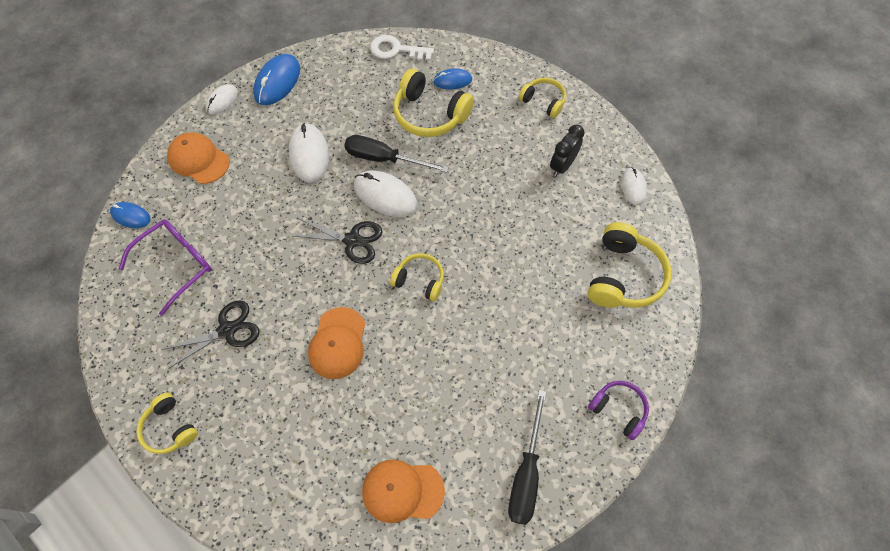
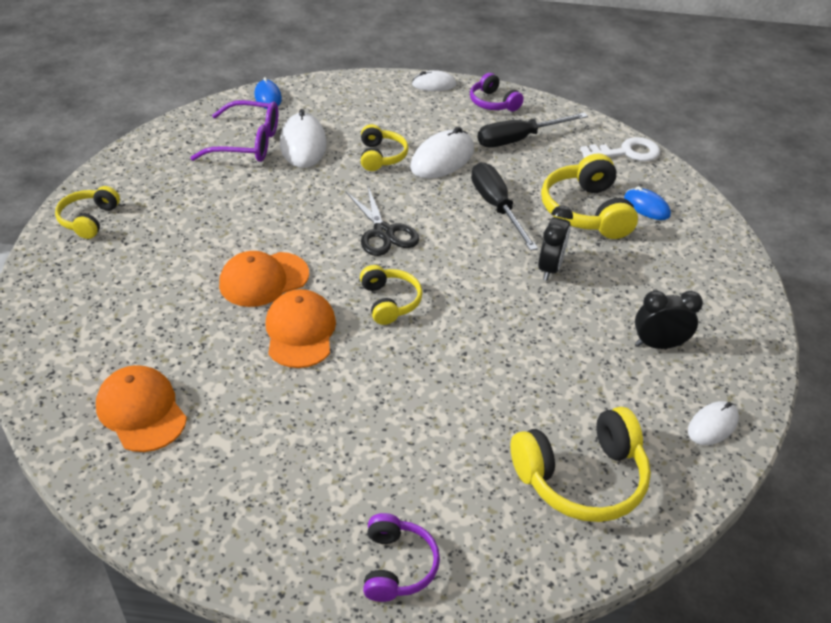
camera: 50 degrees right, 20 degrees down
(198, 160) = (361, 102): orange cap -> orange cap (300, 332)
(227, 330) = (212, 203): black scissors -> none
(277, 82) = (493, 103): blue mouse -> purple headphones
(385, 195) = (457, 229): white mouse -> white mouse (303, 144)
(396, 50) = (627, 152): white key -> white key turned 105 degrees clockwise
(461, 171) = (550, 268): none -> black clock
(526, 473) = (240, 511): black screwdriver -> black screwdriver (518, 139)
(543, 101) = (718, 287): yellow headphones -> yellow headphones (381, 156)

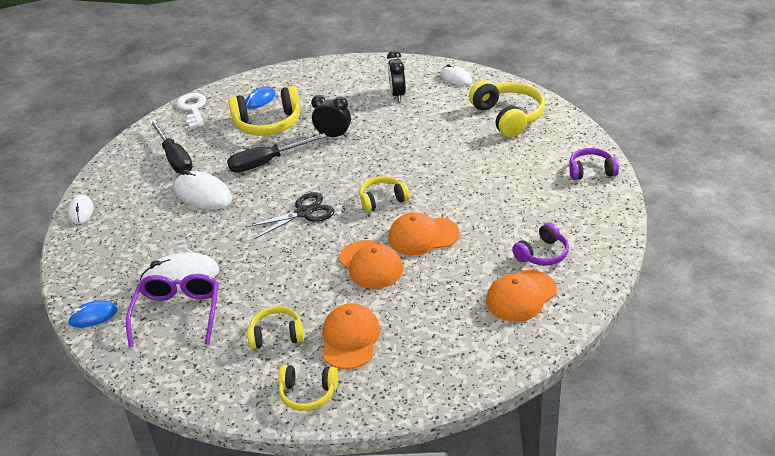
camera: 90 degrees left, 5 degrees down
(149, 253) = (350, 339): none -> orange cap
(381, 156) = (199, 227): yellow headphones -> yellow headphones (276, 335)
(493, 103) = (117, 175): purple headphones -> purple headphones (542, 254)

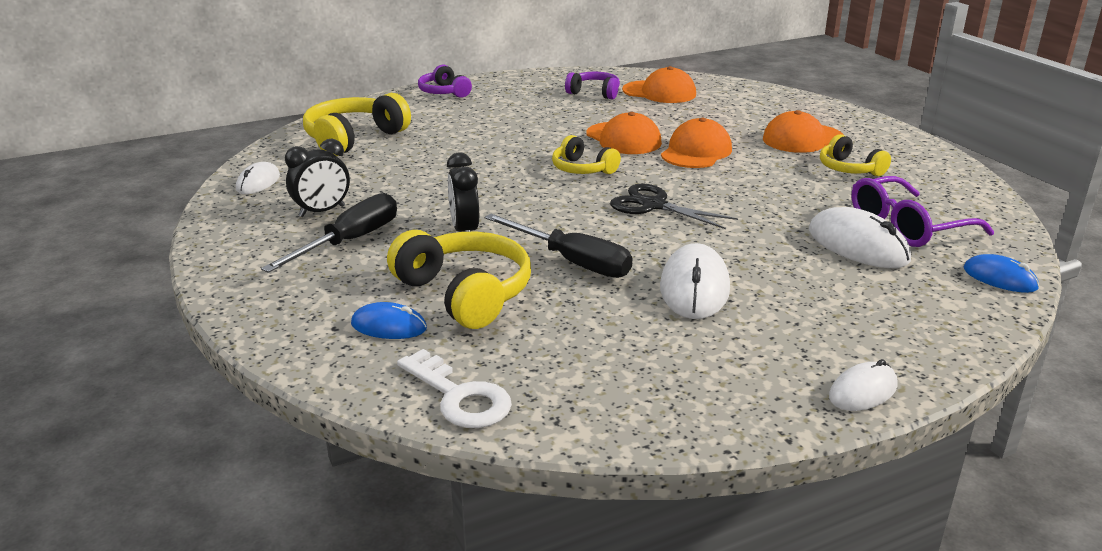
camera: 120 degrees left, 10 degrees down
(174, 158) = (634, 351): black screwdriver -> black screwdriver (349, 241)
(193, 109) = (460, 397): white key -> white key turned 90 degrees counterclockwise
(308, 393) = (886, 140): yellow headphones -> none

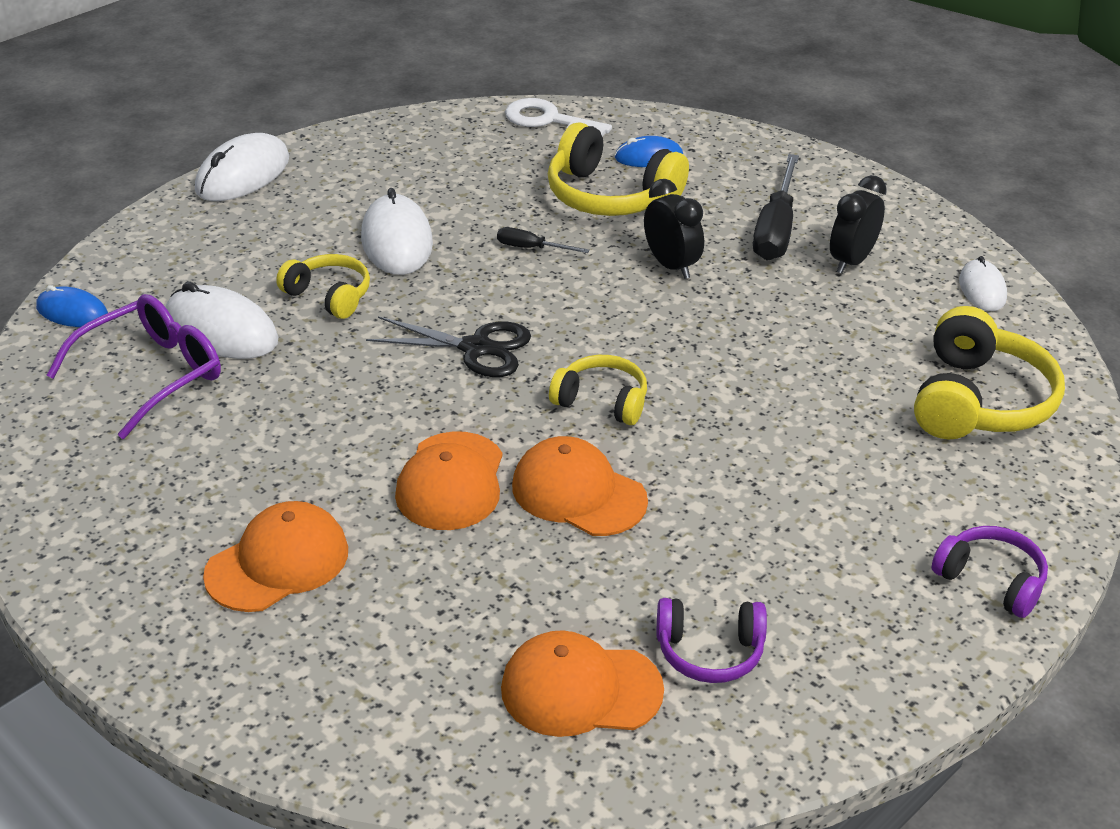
camera: 160 degrees right, 10 degrees up
(572, 262) = (531, 248): black screwdriver -> black screwdriver, size x0.50
(849, 169) = (208, 487): yellow headphones -> yellow headphones (329, 296)
(863, 391) = (243, 175): white mouse -> white mouse, size x1.66

